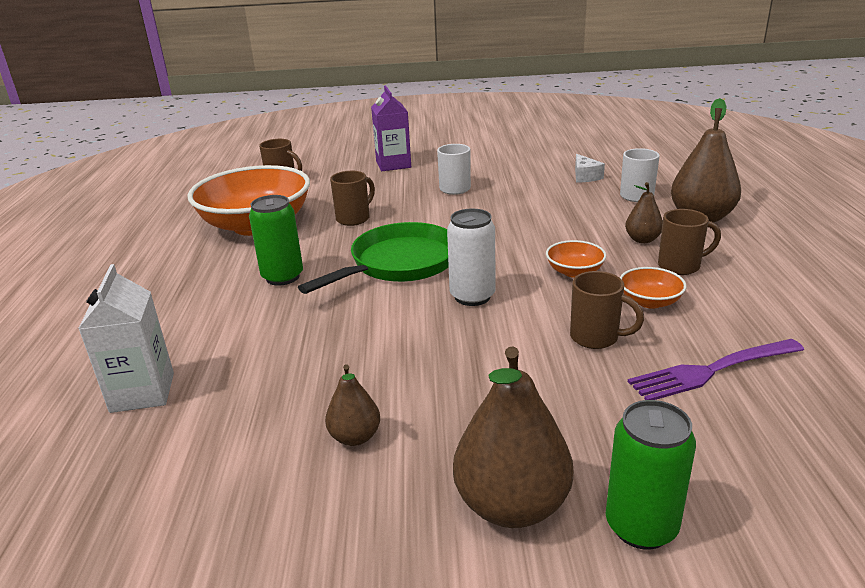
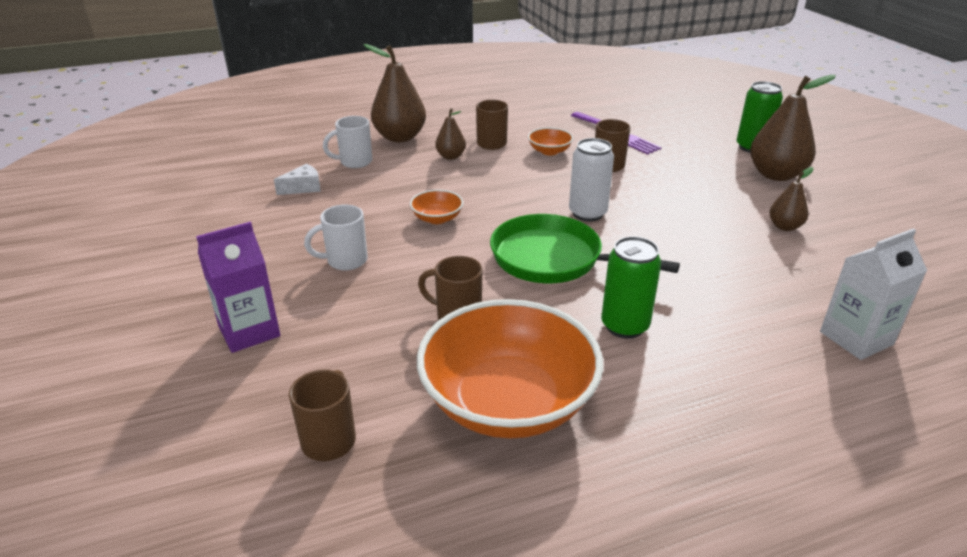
camera: 110 degrees left, 5 degrees up
(574, 272) = (521, 178): orange bowl -> orange bowl (437, 218)

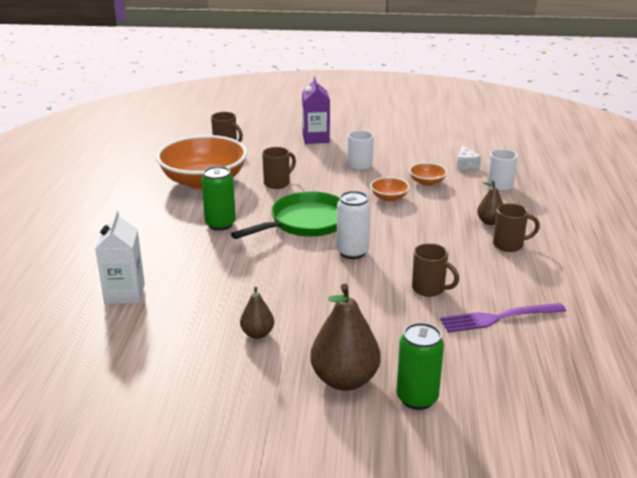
camera: 115 degrees right, 5 degrees down
(400, 137) = (542, 209): brown pear -> none
(549, 151) = (476, 268): orange bowl -> orange bowl (427, 182)

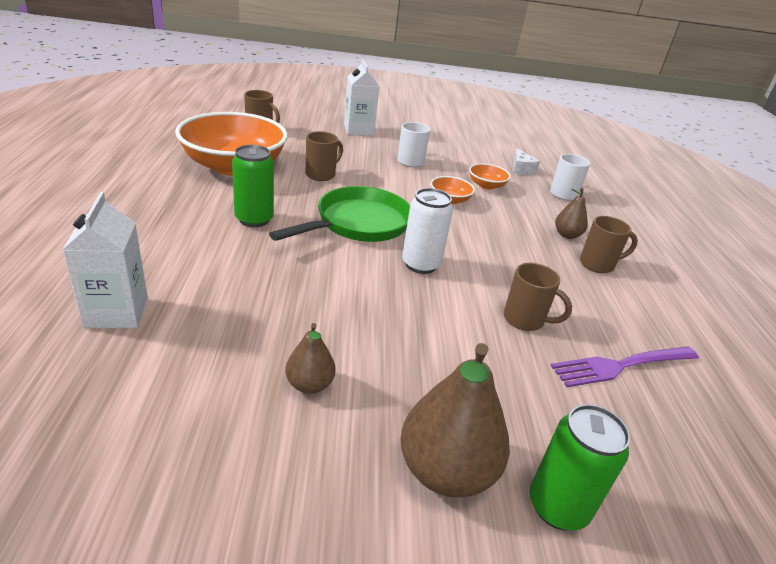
camera: 10 degrees left, 5 degrees up
(315, 138) = (358, 130): purple carton -> white carton

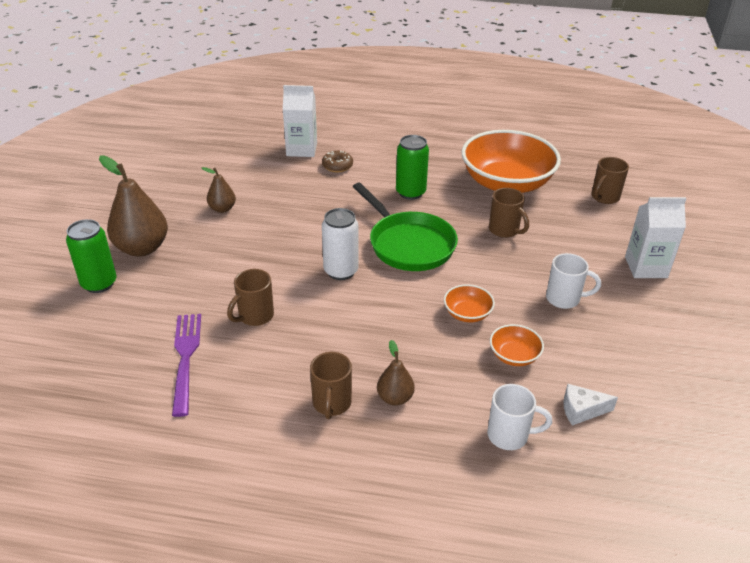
camera: 105 degrees right, 5 degrees up
(181, 274) = (337, 166): none -> brown donut

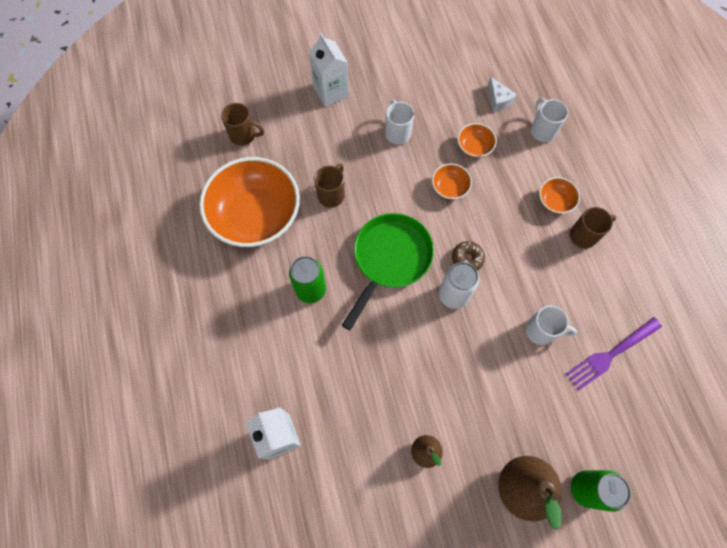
camera: 115 degrees left, 30 degrees up
(255, 316) = (541, 331): brown mug -> white mug
(337, 166) = (295, 380): brown donut -> brown donut (467, 258)
(395, 398) = (555, 201): brown pear -> orange bowl

